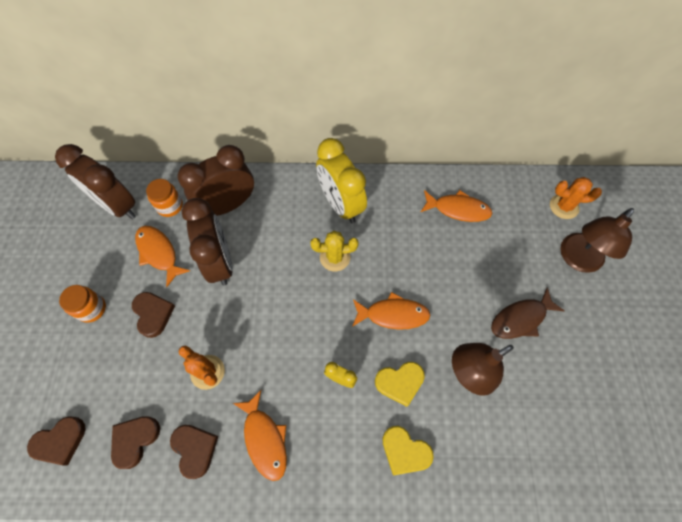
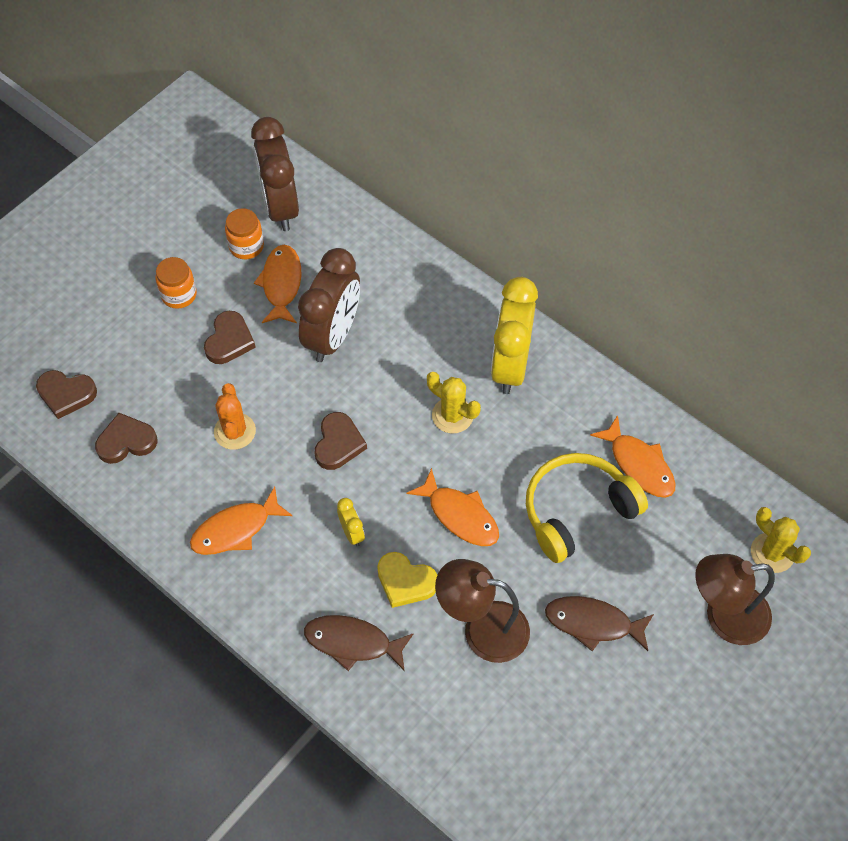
camera: 40 degrees right, 5 degrees down
(170, 206) = (331, 242): orange jar -> orange jar (246, 246)
(195, 449) = (169, 489): brown heart -> brown heart (338, 443)
(228, 205) = (390, 283): brown clock -> none
(264, 439) = (236, 529): orange fish -> orange fish turned 45 degrees clockwise
(405, 451) = (353, 642): yellow heart -> brown fish
(452, 260) = (577, 511): none -> yellow headphones
(564, 206) = (772, 553): orange cactus -> yellow cactus

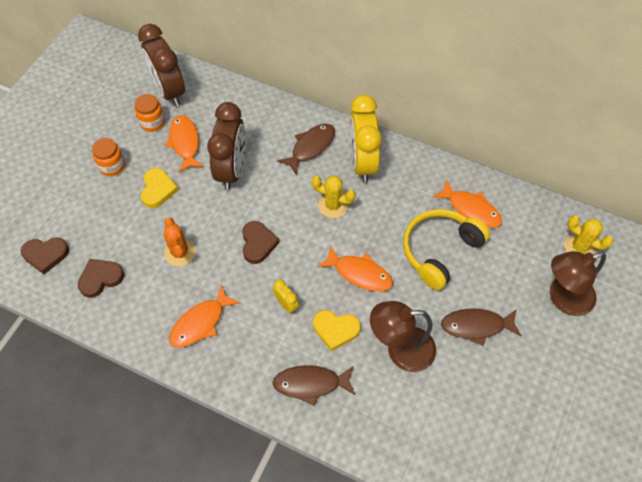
camera: 15 degrees left, 0 degrees up
(229, 341) = (158, 190): brown heart -> yellow heart
(447, 328) = (310, 147): none -> brown fish

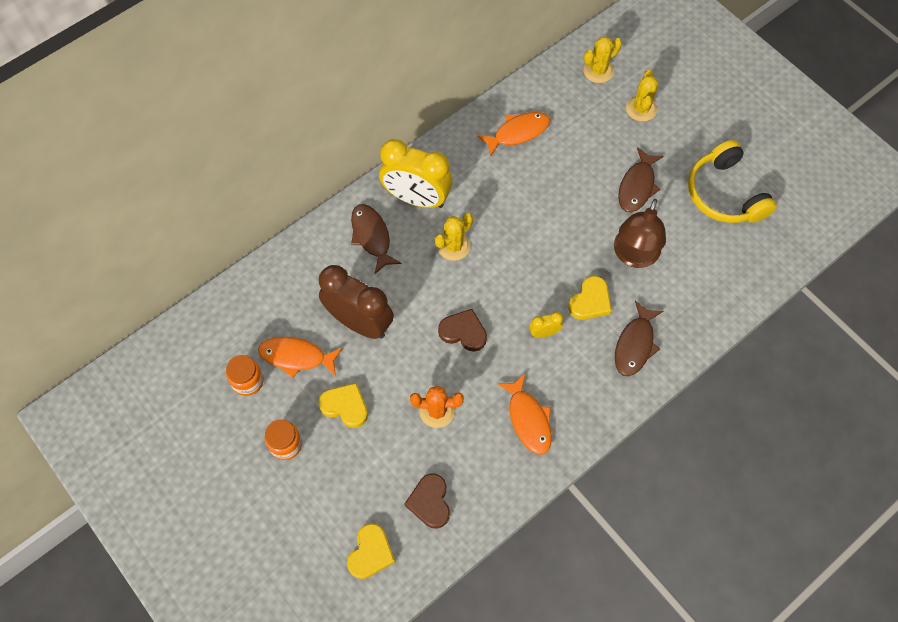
camera: 65 degrees left, 5 degrees up
(46, 255) = (370, 553): brown heart -> yellow heart
(169, 91) = (212, 348): brown clock -> none
(359, 273) = (541, 255): orange fish -> none
(440, 251) = (549, 178): yellow headphones -> yellow headphones (724, 194)
(563, 299) = (641, 109): brown lamp -> yellow cactus

